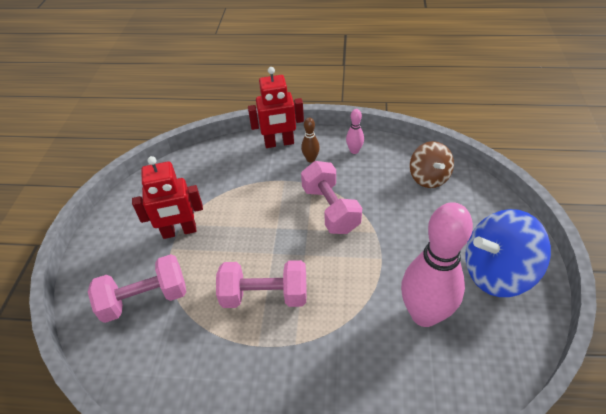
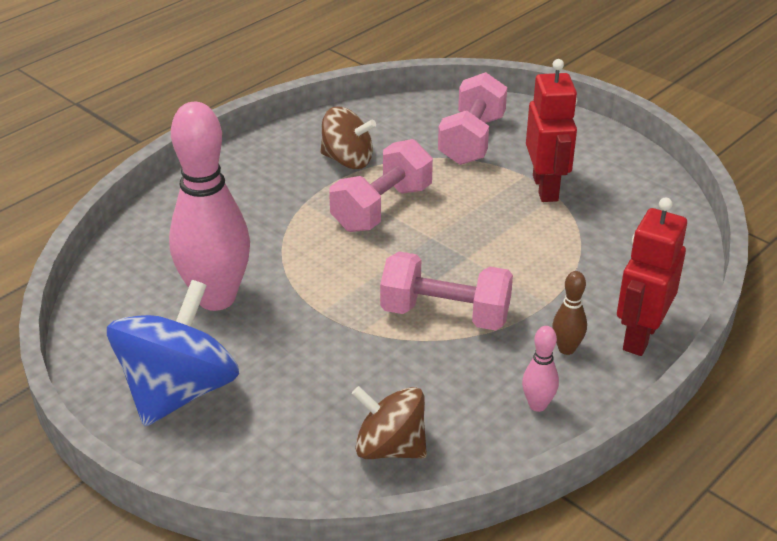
camera: 125 degrees right, 10 degrees down
(179, 231) = (546, 188): red robot -> red robot turned 150 degrees clockwise
(223, 356) = (347, 160): none -> brown spinning top

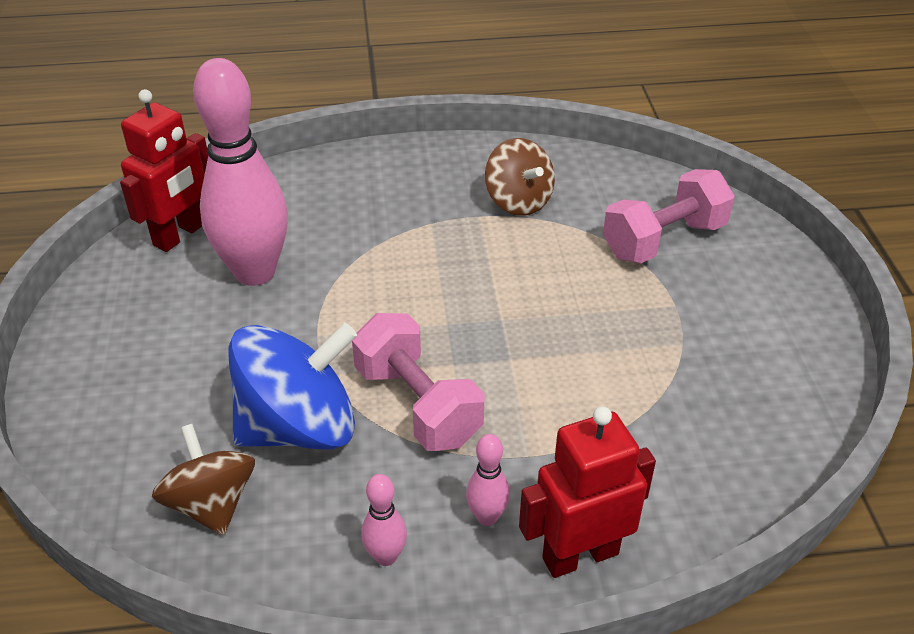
camera: 40 degrees right, 5 degrees up
(179, 391) = (129, 338): blue spinning top -> blue spinning top (299, 427)
(382, 208) = (491, 265): pink dumbbell -> none
(546, 188) = (680, 331): red robot -> red robot (180, 235)
(566, 349) = (487, 517): brown bowling pin -> pink bowling pin

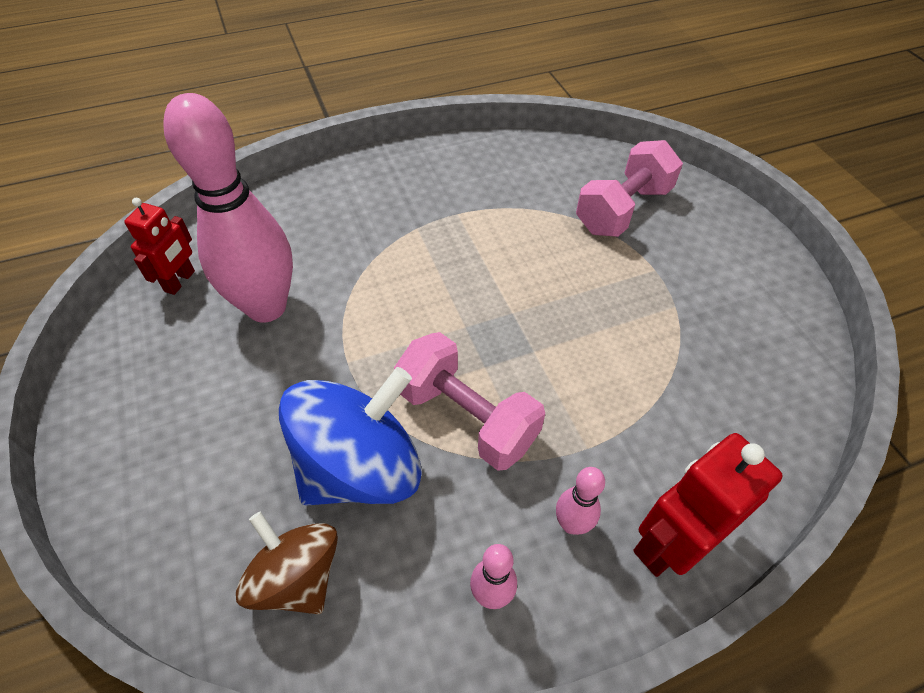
camera: 15 degrees left, 10 degrees up
(180, 235) = (180, 281): red robot -> red robot, size x0.65
(518, 201) = (487, 194): brown spinning top -> none

